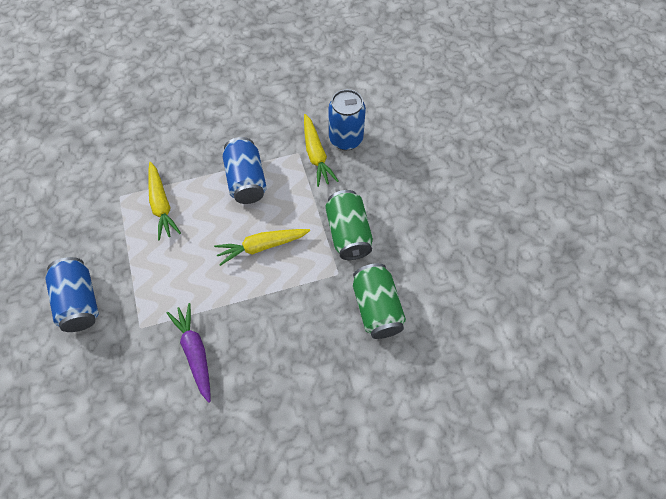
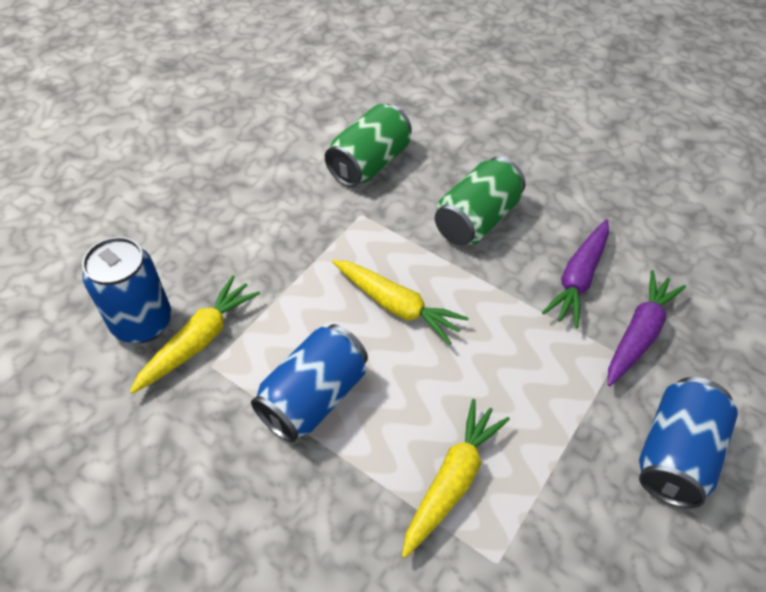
camera: 130 degrees left, 10 degrees down
(138, 349) = (638, 334): none -> purple carrot
(348, 233) = (299, 234): green can -> green can (476, 220)

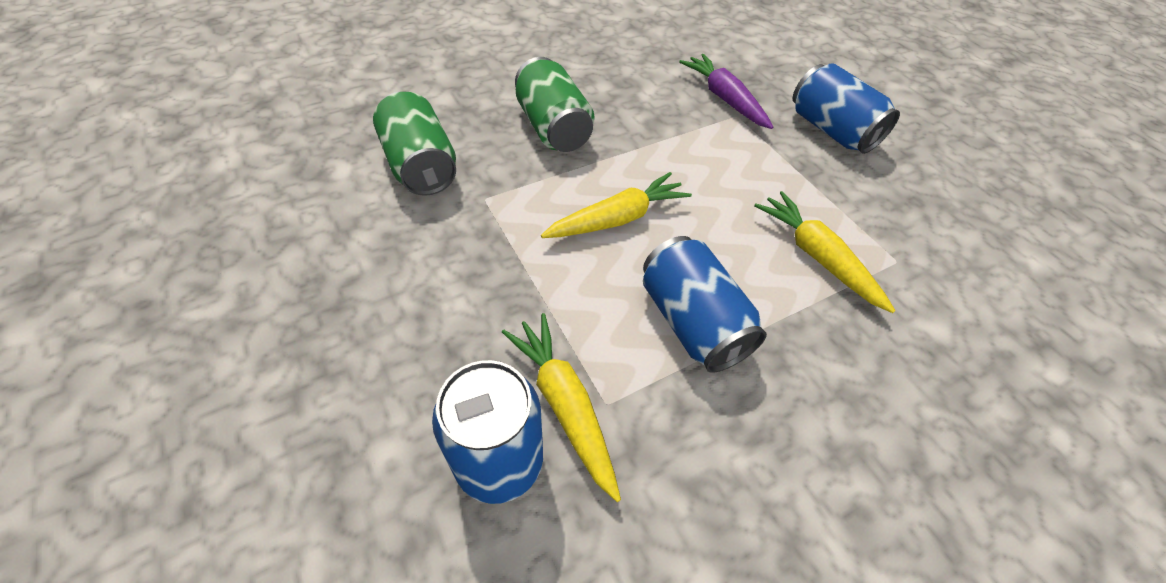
camera: 65 degrees left, 0 degrees up
(578, 278) = (655, 102): purple carrot -> none

